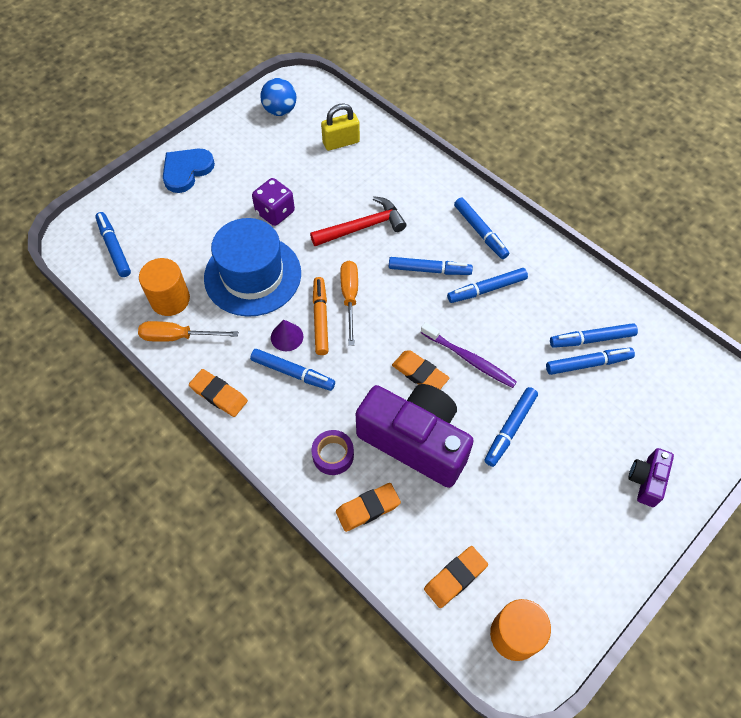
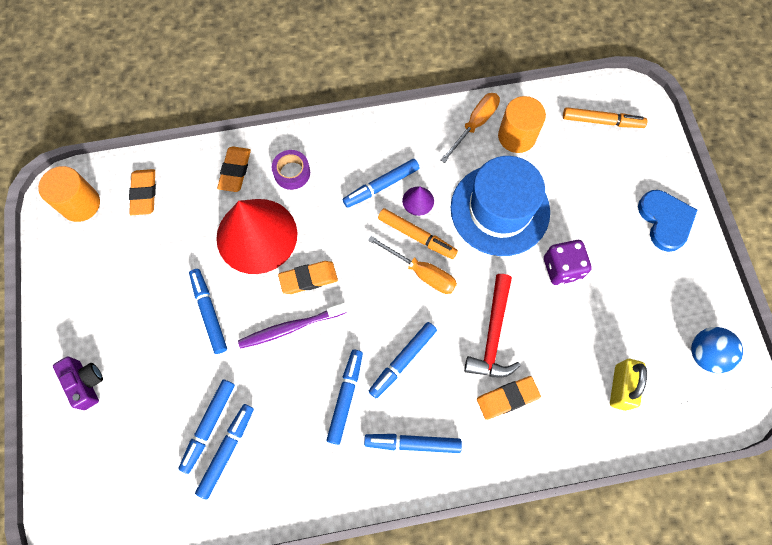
camera: 125 degrees right, 10 degrees up
(114, 248) = (602, 121): blue marker -> orange marker
(219, 395) = (400, 126): orange eraser -> orange eraser (507, 398)
(415, 441) = (257, 235): purple camera -> red cone

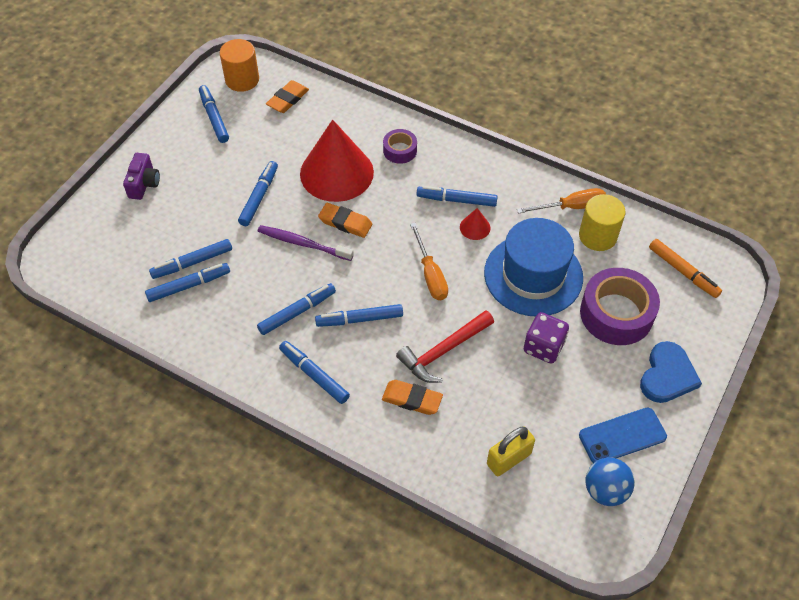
camera: 40 degrees right, 15 degrees down
(90, 263) = (214, 118): none -> blue marker
(235, 171) = (361, 124): orange eraser -> none
(417, 236) = (450, 249): orange marker -> none
(418, 201) = (475, 227): purple cone -> red cone
(516, 136) = (597, 236): orange cylinder -> yellow cylinder
(587, 196) = (616, 314): none -> purple tape
(678, 298) = (622, 436): none -> blue phone

